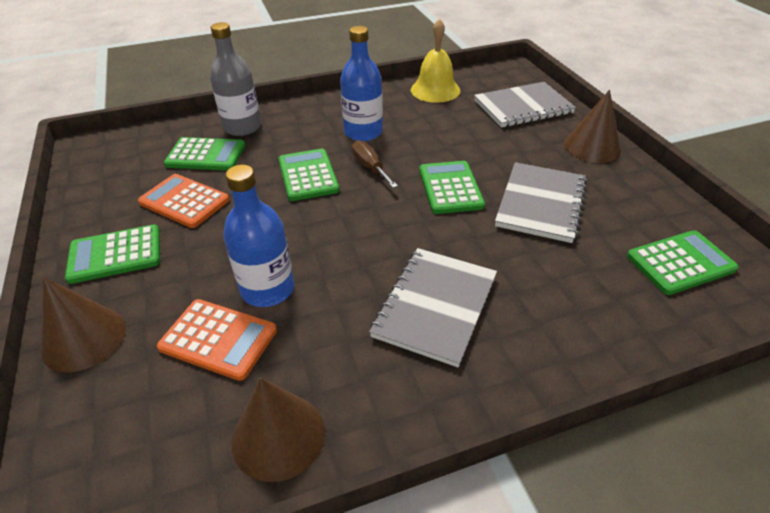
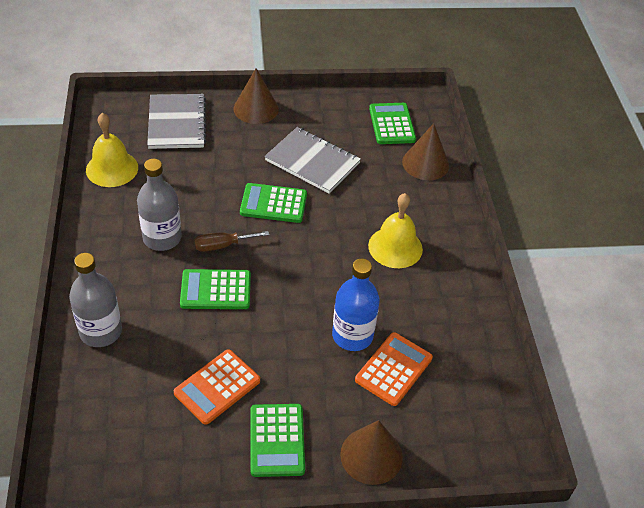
camera: 80 degrees left, 5 degrees up
(206, 155) = (142, 366): green calculator -> none
(278, 436) = (475, 343): brown cone -> brown cone (425, 163)
(363, 132) = (162, 238): blue bottle -> grey bottle
(435, 306) = (395, 247): grey notebook -> yellow bell

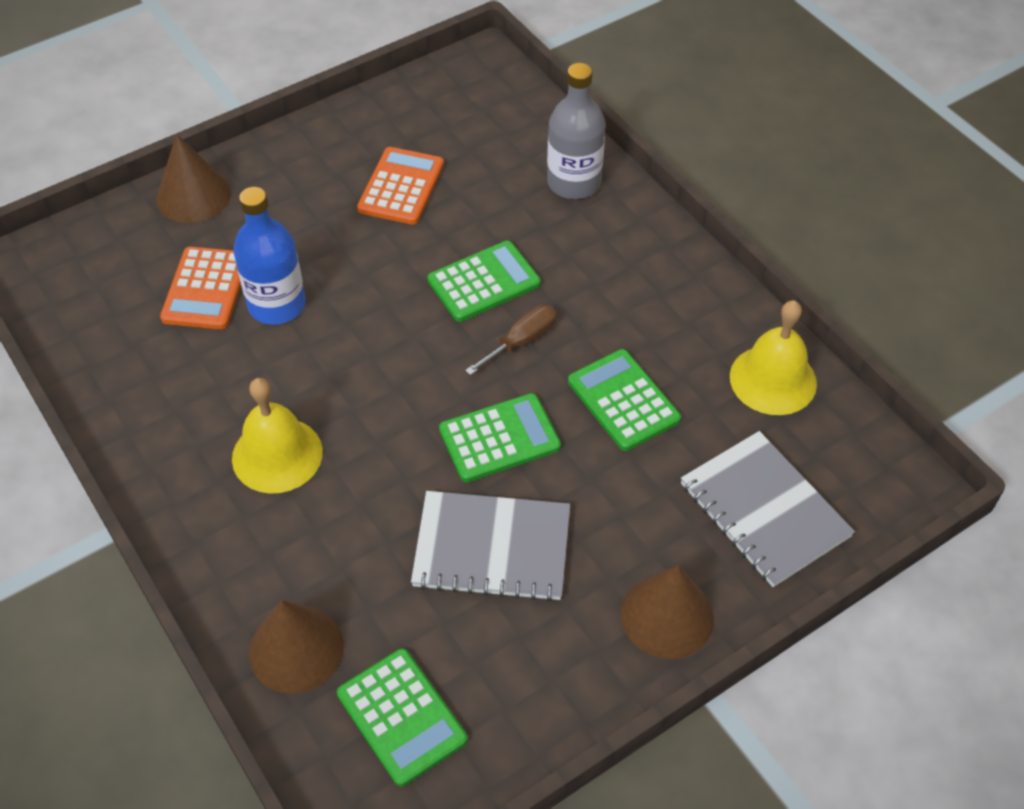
camera: 155 degrees right, 5 degrees up
(162, 238) = (607, 314): grey bottle -> none
(277, 440) = (303, 168): green calculator -> green calculator (623, 400)

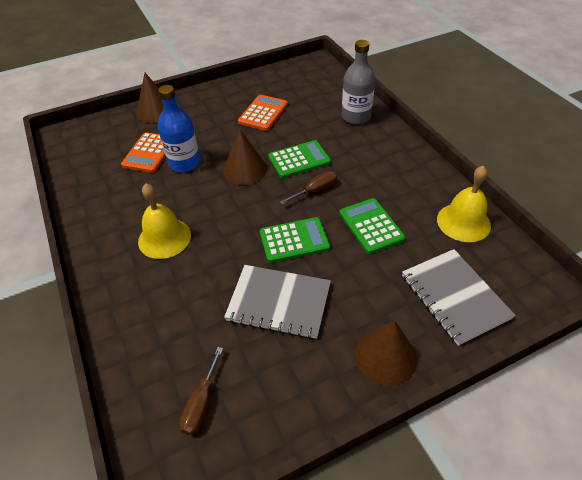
camera: 10 degrees right, 5 degrees down
(296, 649) = (146, 351): brown cone -> brown cone (245, 169)
(401, 717) = (201, 403): green calculator -> brown screwdriver

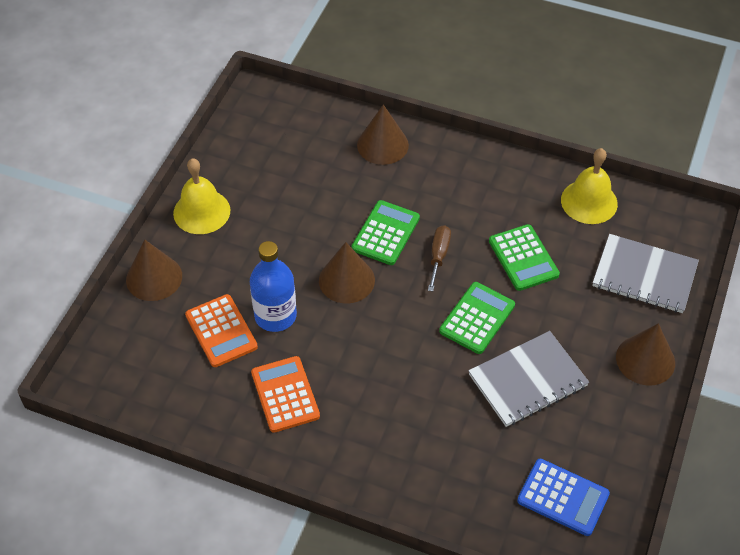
camera: 45 degrees left, 5 degrees up
(164, 238) = (362, 402): yellow bell -> yellow bell (201, 211)
(201, 403) = (563, 497): brown screwdriver -> blue calculator
(263, 113) = (282, 201): orange calculator -> orange calculator (285, 394)
(356, 117) = (382, 145): grey bottle -> brown cone
(371, 226) = (523, 258): green calculator -> green calculator turned 135 degrees counterclockwise

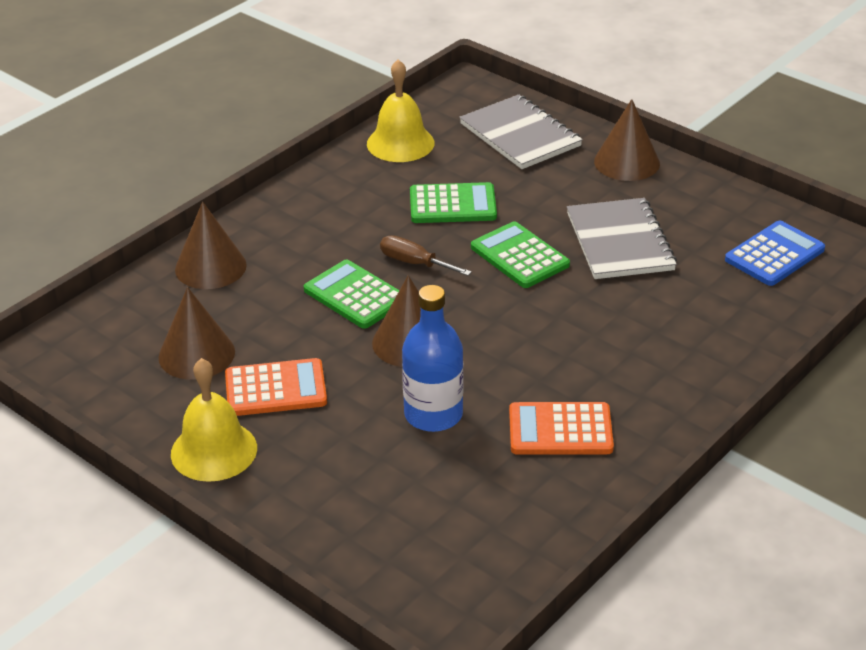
camera: 70 degrees left, 15 degrees down
(154, 278) = (304, 520): brown cone -> brown cone (196, 354)
(221, 331) = (433, 469): orange calculator -> orange calculator (275, 389)
(644, 275) = (520, 135): grey notebook -> grey notebook turned 75 degrees counterclockwise

